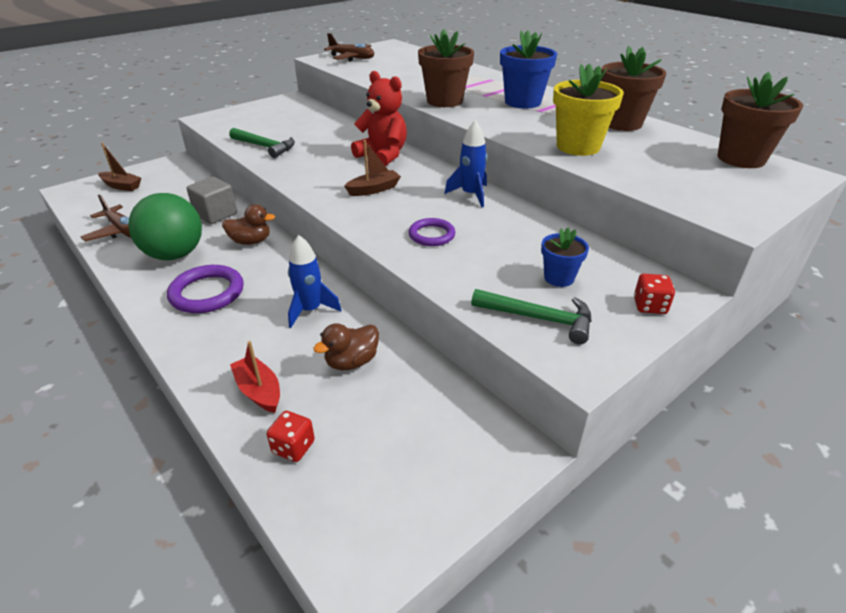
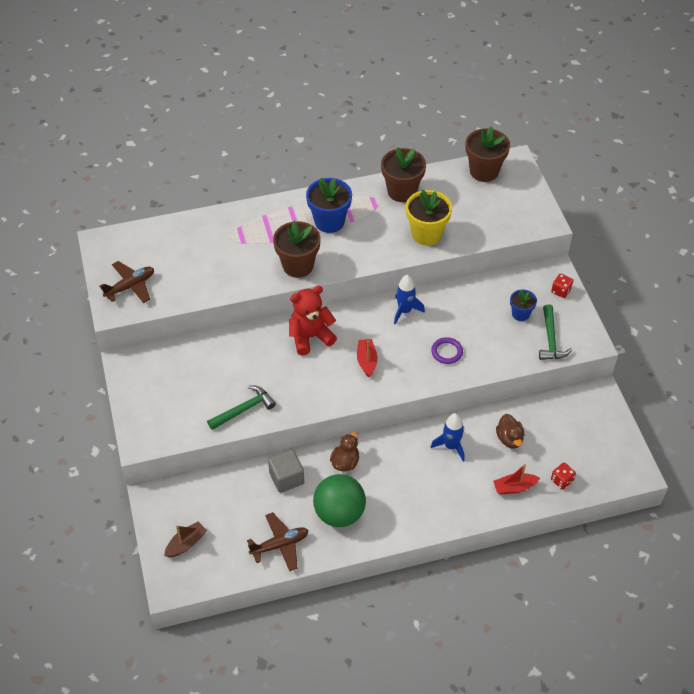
camera: 65 degrees left, 15 degrees up
(207, 293) = (403, 499): purple ring -> none
(374, 189) = (367, 361): brown boat -> red boat
(539, 318) = (551, 340): green hammer -> green hammer turned 135 degrees clockwise

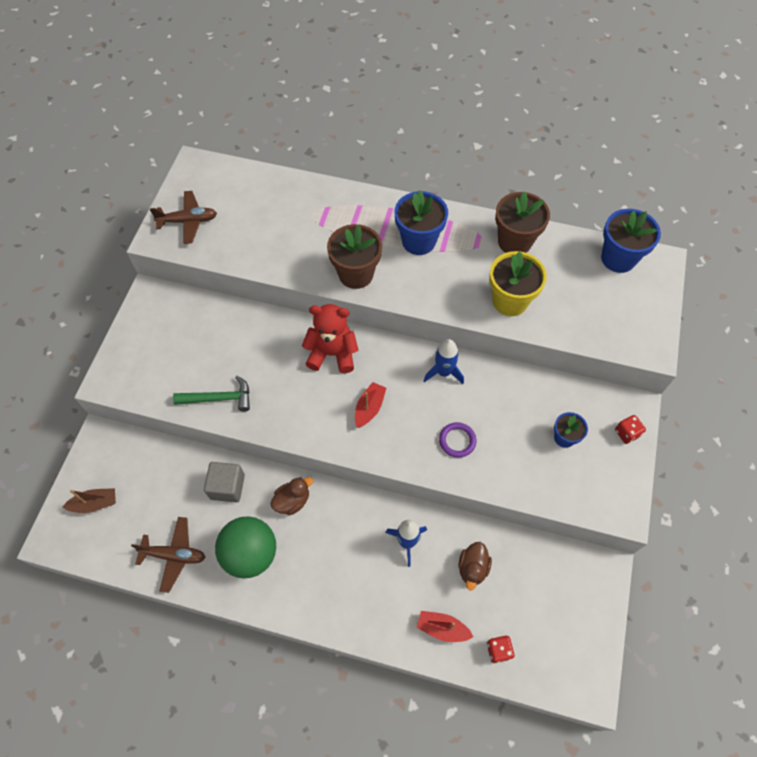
camera: 30 degrees right, 10 degrees up
(484, 171) = (618, 258): brown flower pot -> blue flower pot
(551, 340) = (579, 485): green hammer -> none

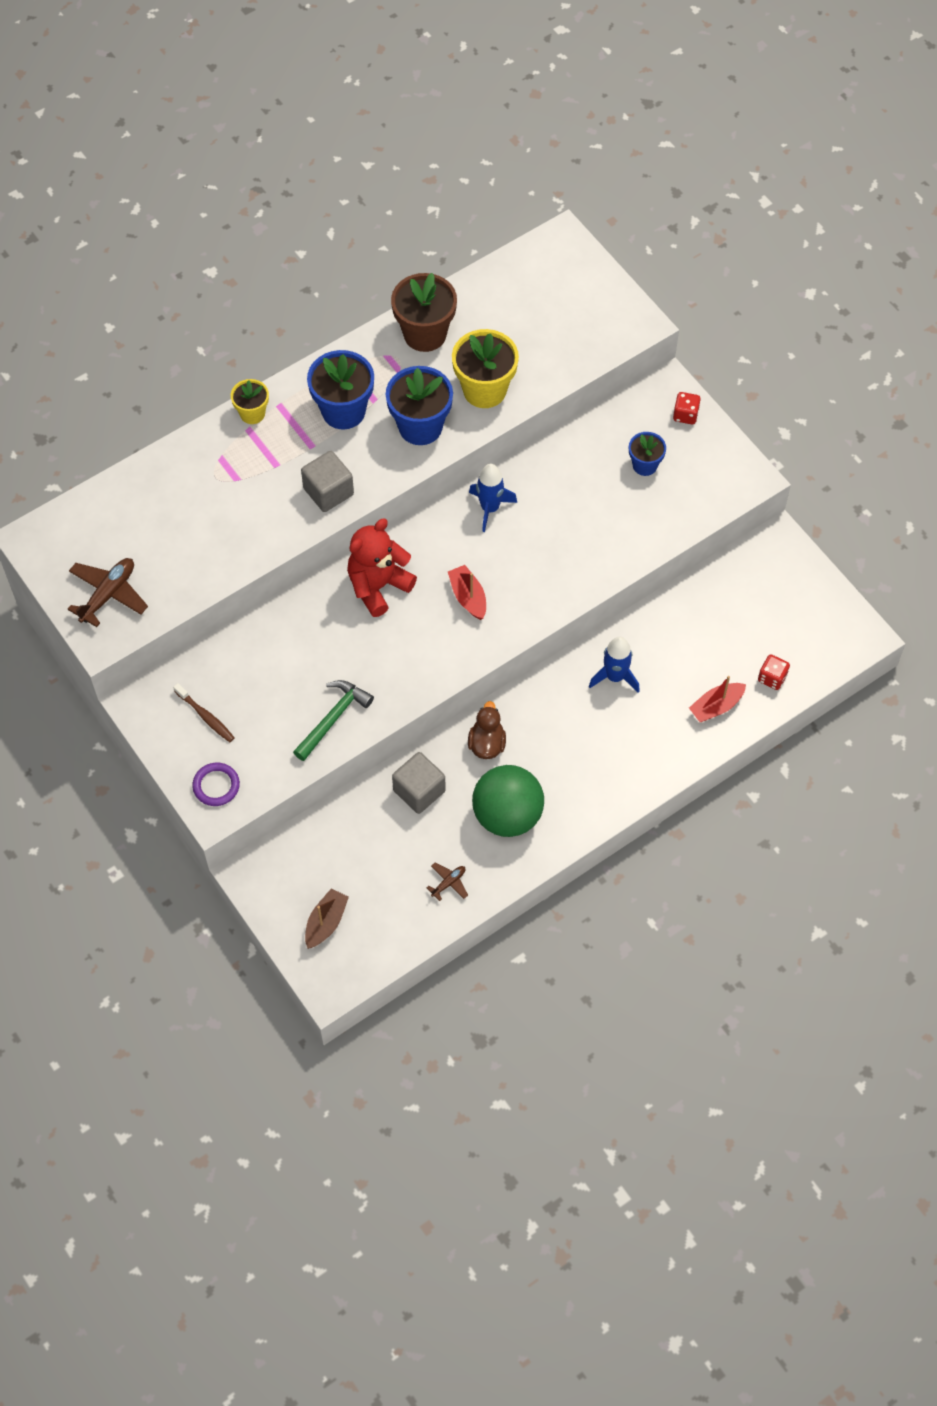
camera: 50 degrees left, 0 degrees up
(167, 331) = (205, 716): none -> brown toothbrush
(174, 555) = (448, 883): brown plane -> brown plane, size x0.53
(356, 274) = (328, 491): brown flower pot -> grey cube
(372, 200) = (252, 413): none -> yellow flower pot
(457, 441) = (568, 551): purple ring -> purple ring (216, 786)
(472, 568) = (686, 642): brown duck -> none
(618, 258) = (525, 269): blue flower pot -> blue flower pot (420, 427)

